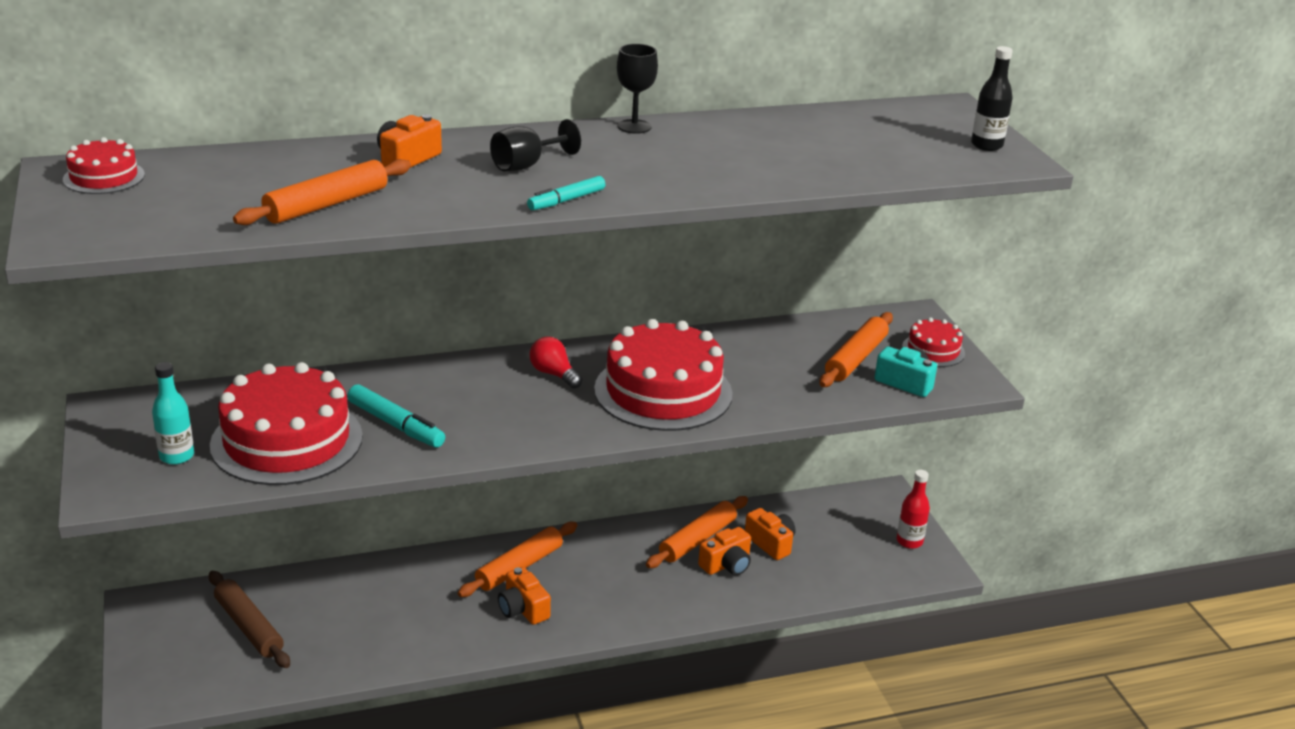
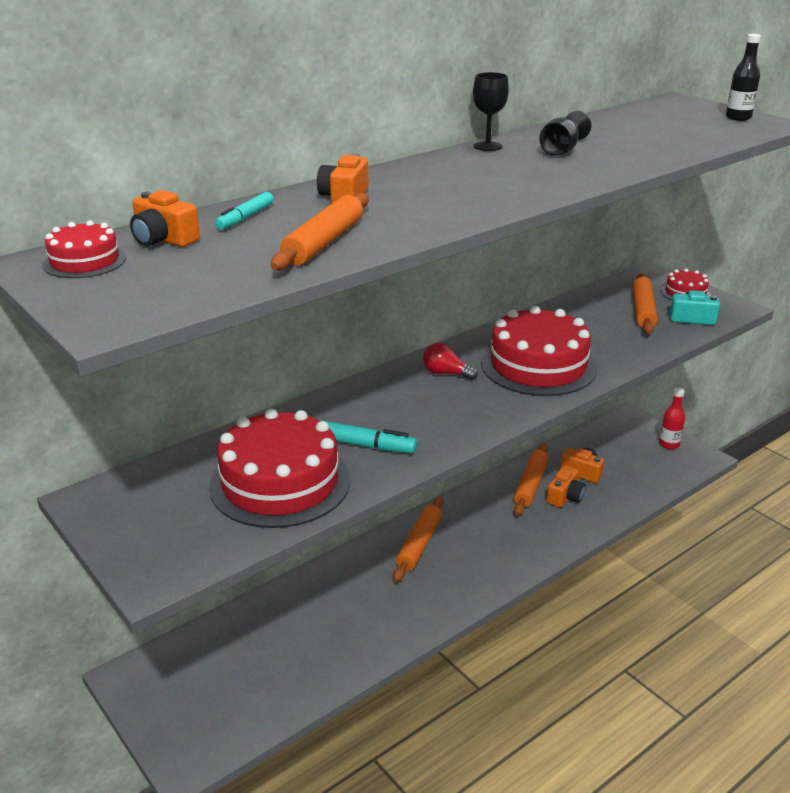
camera: 20 degrees left, 0 degrees up
(177, 456) = (192, 524): turquoise bottle -> none
(249, 627) = (237, 663): brown rolling pin -> none
(523, 609) = (447, 576): orange camera -> orange camera (163, 239)
(526, 165) = (446, 184): black goblet -> black goblet (561, 151)
(566, 200) = (514, 202): turquoise marker -> turquoise marker (245, 218)

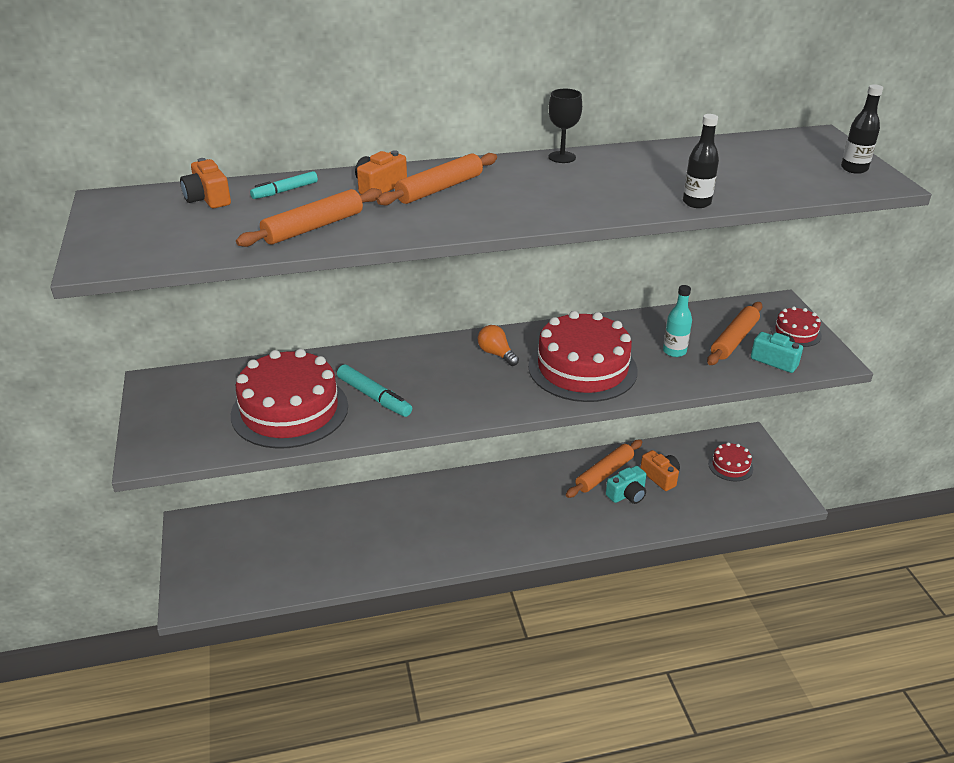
camera: 25 degrees right, 5 degrees up
(84, 261) = (138, 206): red cake -> red cake (730, 466)
(419, 544) = (469, 495): orange rolling pin -> orange rolling pin (439, 188)
(446, 373) = (496, 354): red light bulb -> orange light bulb
(561, 151) = (622, 175): black goblet -> none
(565, 497) = (627, 494): orange camera -> turquoise camera
(603, 331) = (674, 351): none -> turquoise bottle
(655, 160) = (696, 203): none -> black bottle
(669, 444) = (768, 476): red bottle -> none

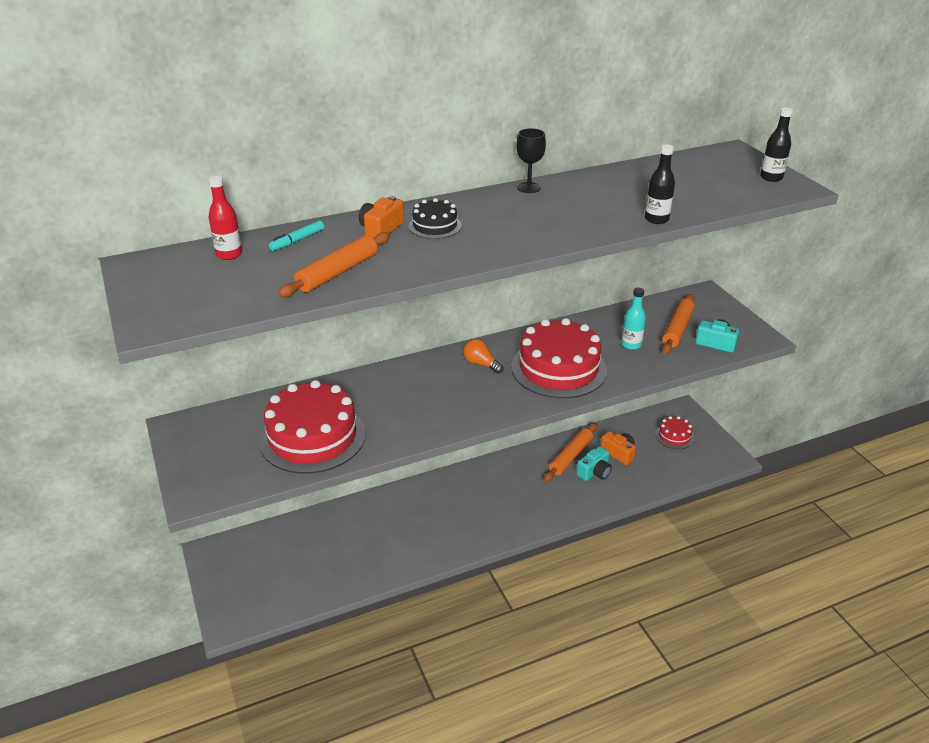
camera: 10 degrees left, 0 degrees up
(208, 198) = (229, 254): orange camera -> red bottle
(374, 397) = (385, 415): turquoise marker -> none
(439, 188) = (435, 226): orange rolling pin -> black cake
(795, 332) = (725, 317): red cake -> none

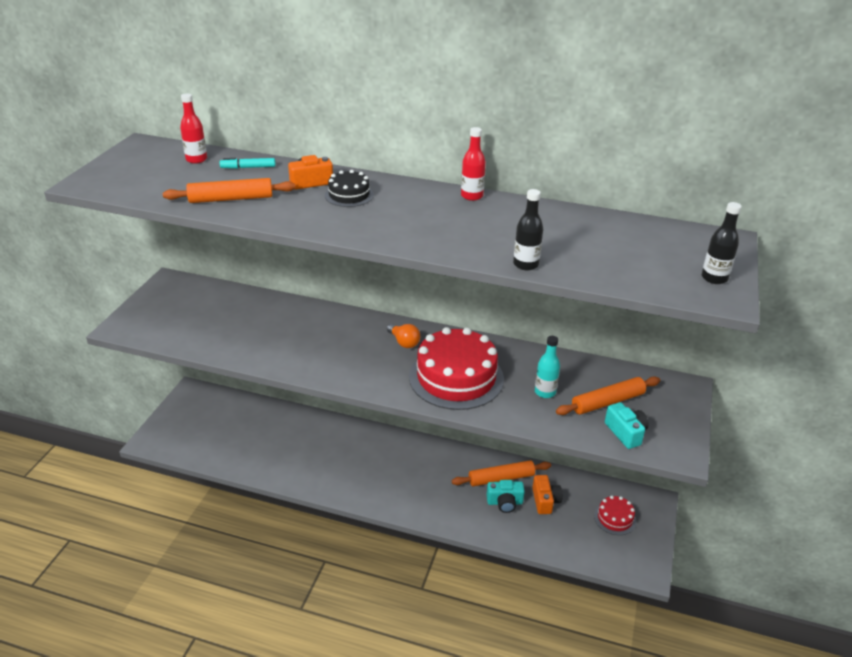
camera: 40 degrees right, 0 degrees up
(312, 437) = (227, 330): red cake -> none
(481, 364) = (404, 342): orange light bulb -> orange light bulb turned 150 degrees clockwise
(529, 188) = (472, 196): black goblet -> red bottle

